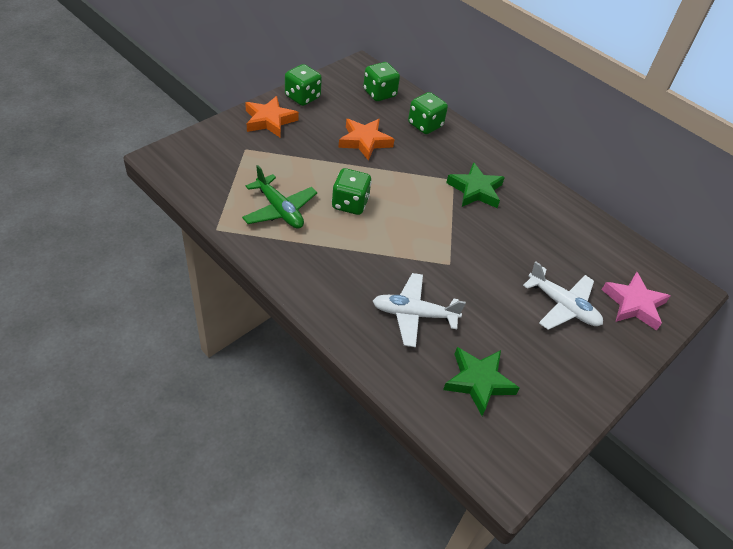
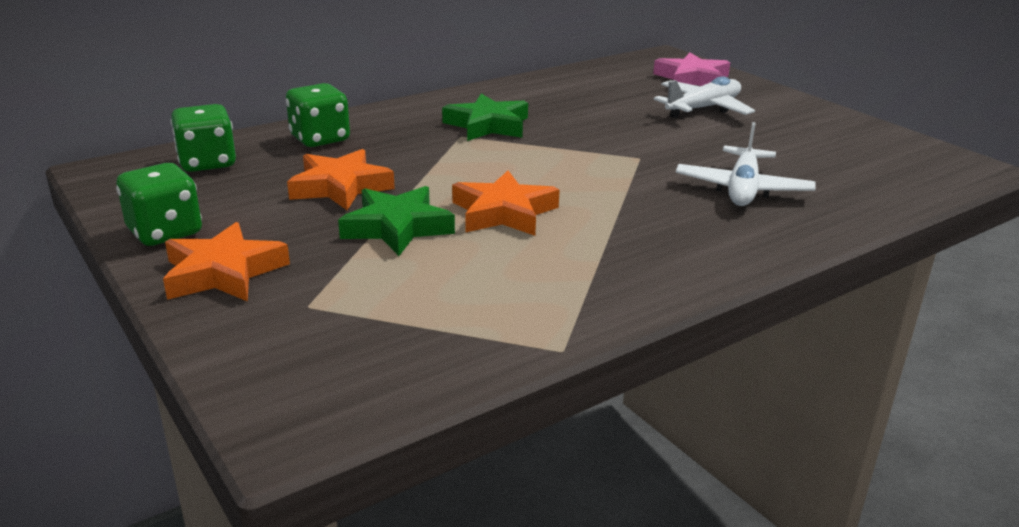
camera: 75 degrees left, 20 degrees down
(279, 210) = (511, 277): green plane -> none
(350, 204) = (504, 212): green dice -> orange star
(478, 382) = (843, 164): green star -> green star (397, 227)

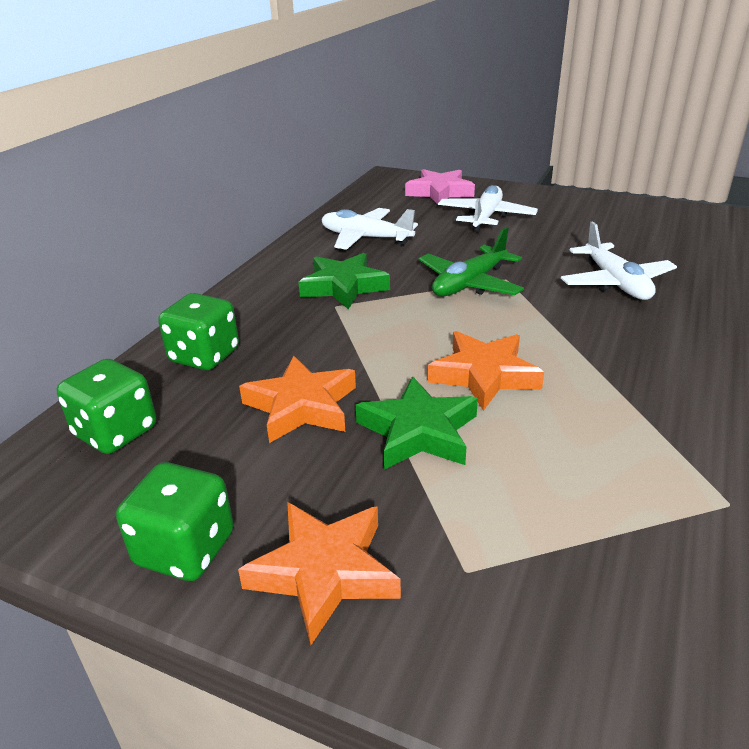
camera: 30 degrees left, 5 degrees up
(562, 97) = (365, 238): none -> white plane
(598, 152) = (469, 284): none -> green plane

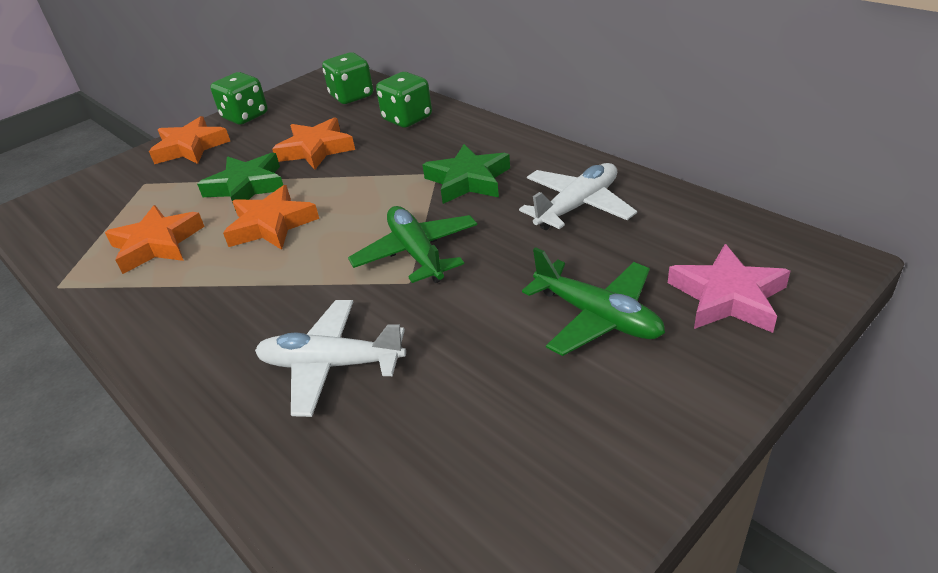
camera: 115 degrees right, 5 degrees up
(486, 217) = (597, 317): white plane -> green plane
(584, 452) = (157, 244): none -> orange star

